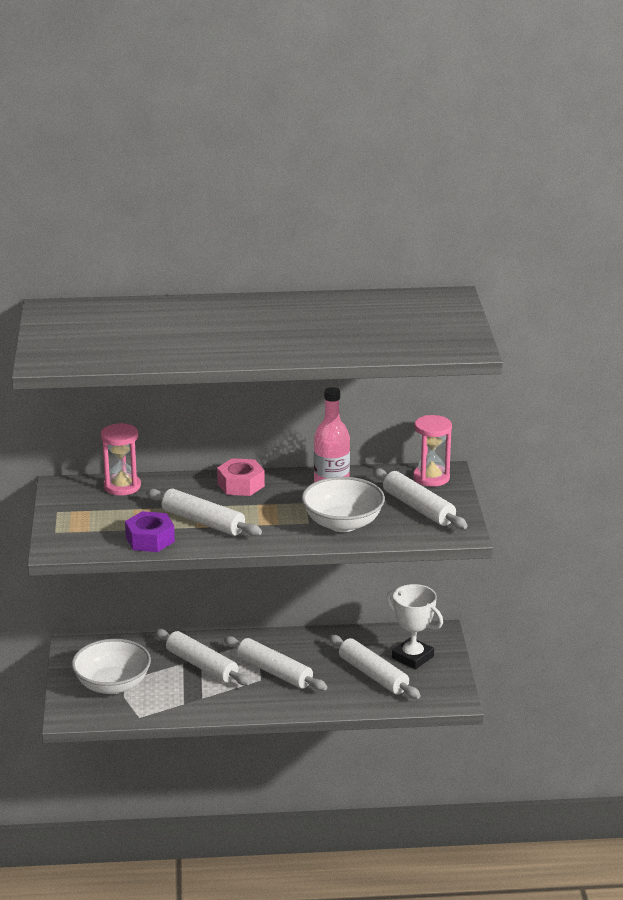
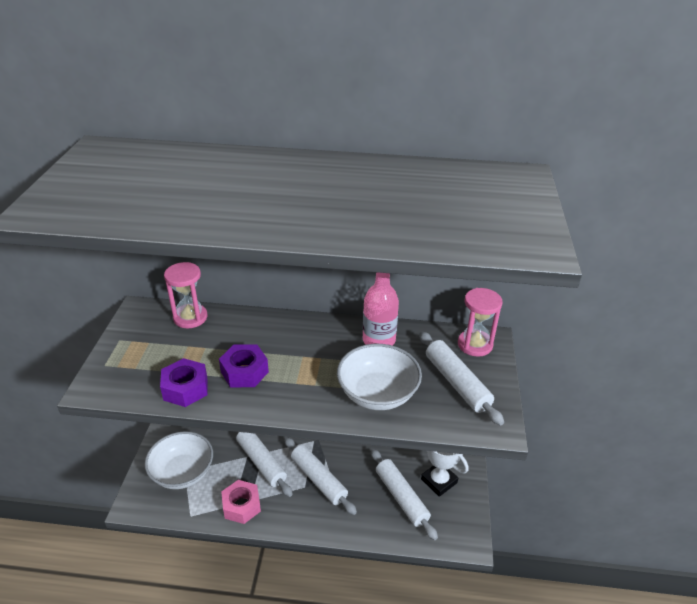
camera: 10 degrees right, 10 degrees up
(203, 522) = (244, 372): white rolling pin -> purple nut
(241, 485) = (295, 329): pink nut -> pink nut (241, 506)

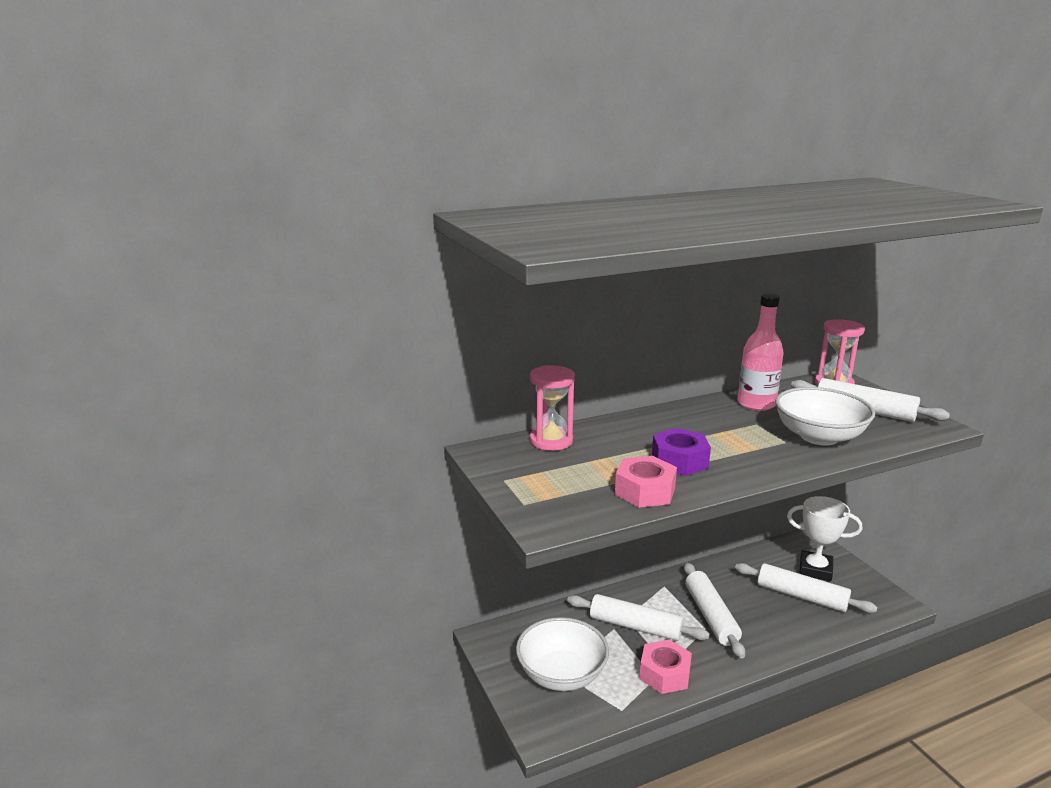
camera: 30 degrees left, 15 degrees down
(185, 388) = (645, 491): purple nut -> pink nut
(318, 479) = (710, 616): white rolling pin -> white rolling pin turned 60 degrees clockwise

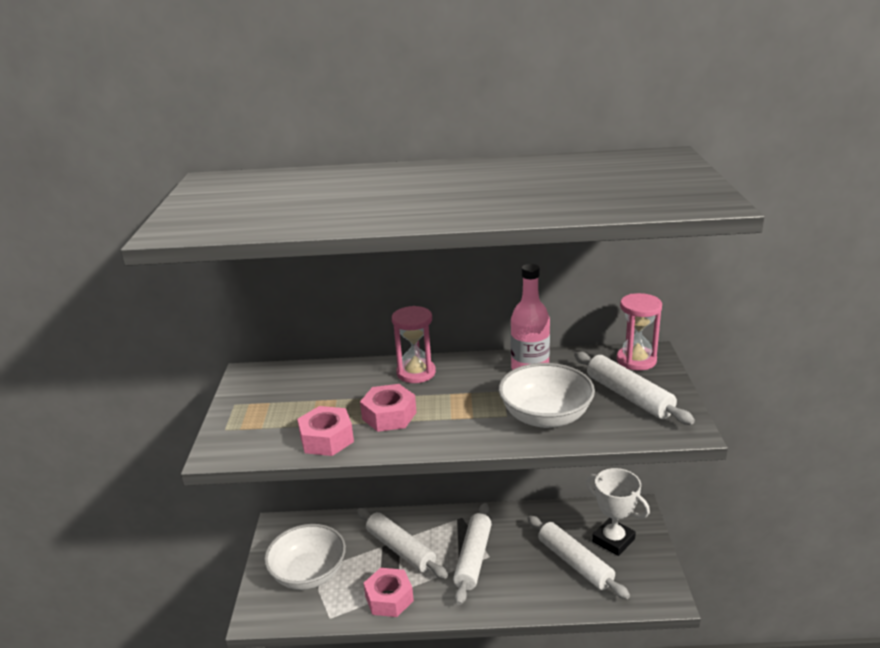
camera: 25 degrees right, 5 degrees up
(551, 441) = (310, 374): pink hourglass -> pink hourglass (416, 373)
(679, 461) = (389, 415): purple nut -> pink nut

